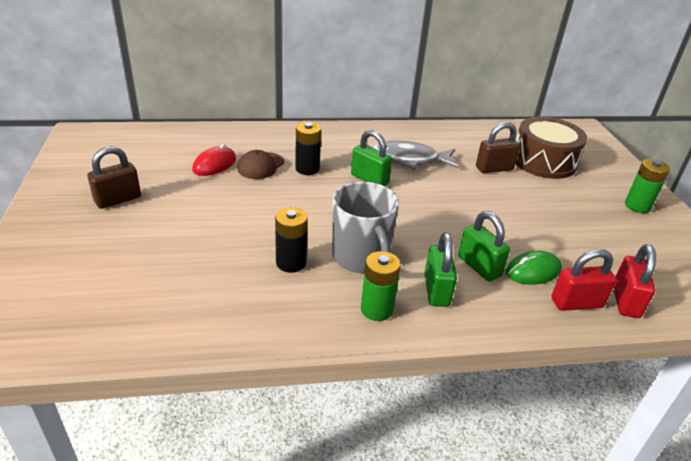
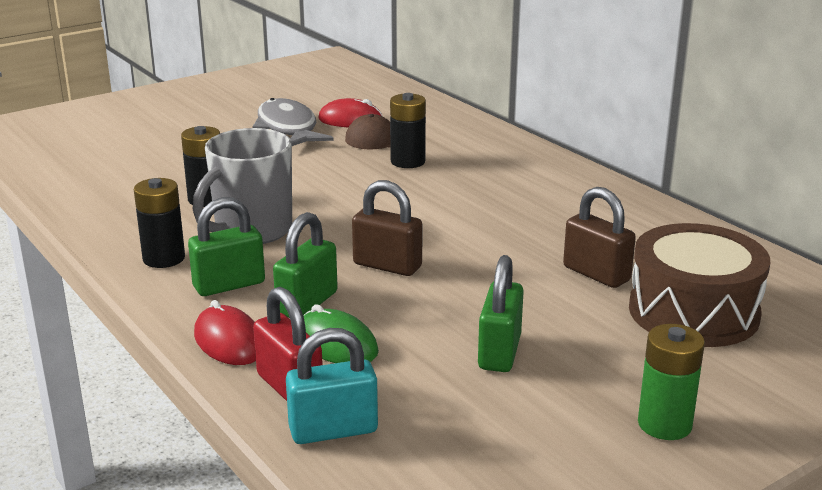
camera: 65 degrees right, 10 degrees down
(118, 199) = (234, 105): brown padlock -> brown padlock (387, 266)
(369, 179) = (433, 199): green padlock -> green padlock (499, 352)
(376, 309) = (164, 258): green battery -> black battery
(410, 159) = (526, 211): grey fish -> grey fish (288, 128)
(513, 311) = (229, 341): none -> red mouse
(625, 301) = (333, 430): red padlock -> turquoise padlock

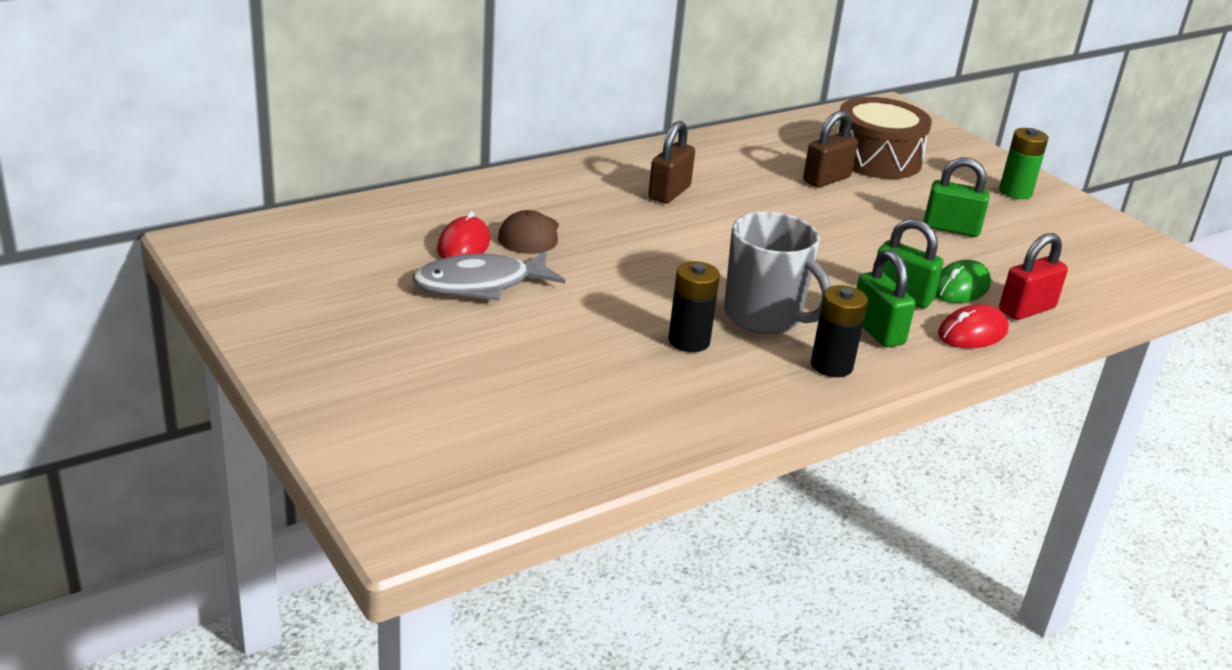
camera: 90 degrees left, 5 degrees up
(333, 430) = (1071, 296): turquoise padlock -> none
(387, 266) = (827, 256): brown padlock -> brown padlock (669, 193)
(408, 162) = (596, 226): black battery -> none

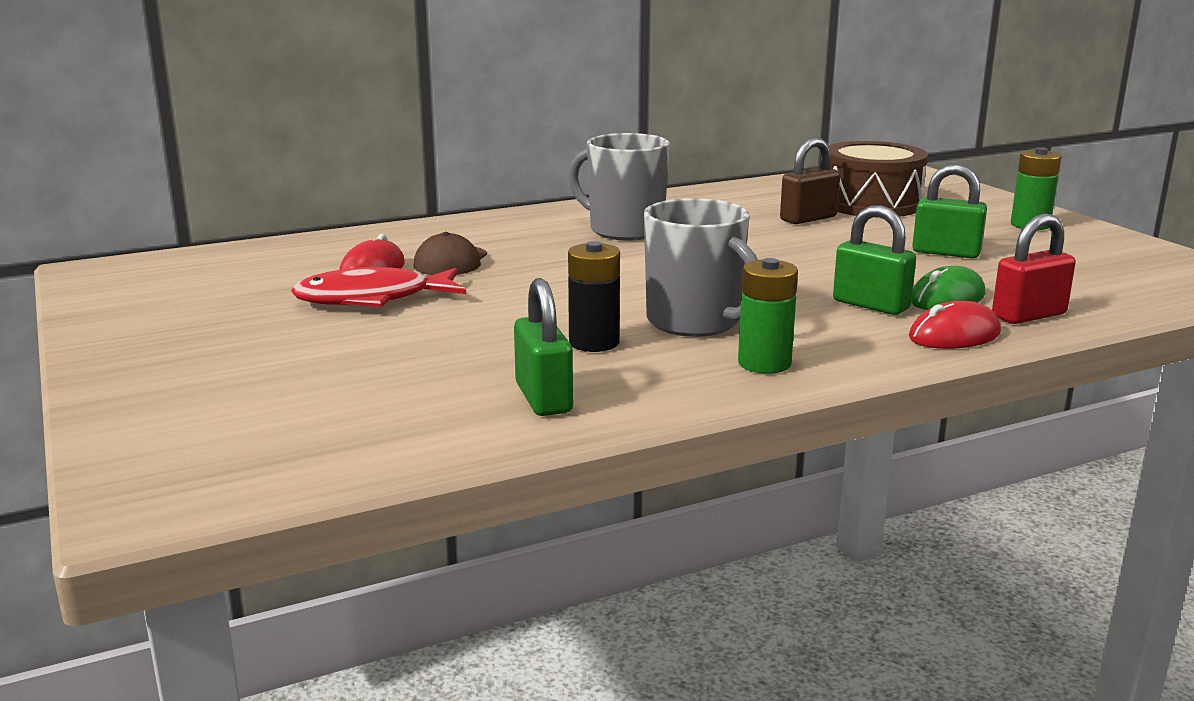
camera: 10 degrees right, 10 degrees down
(480, 285) = (372, 299): grey fish -> red fish
(669, 193) = (624, 230): brown padlock -> grey mug
(831, 365) = (764, 363): black battery -> green battery
(877, 331) = (832, 334): green padlock -> green padlock (543, 398)

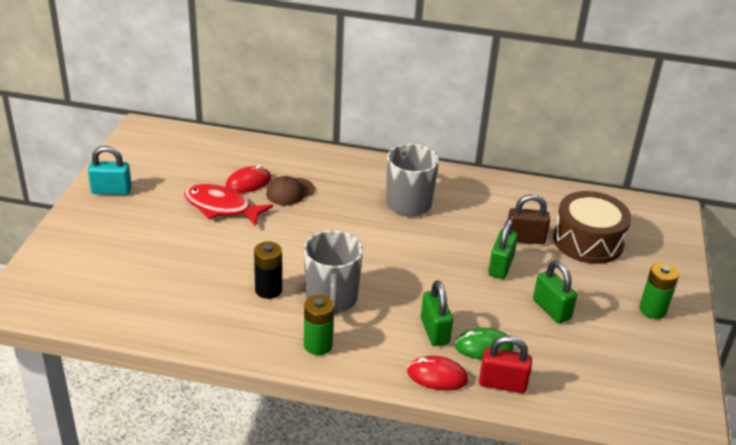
camera: 35 degrees right, 15 degrees up
(143, 335) = (111, 190): none -> turquoise padlock
(543, 398) = (200, 316): green padlock -> green padlock (500, 266)

